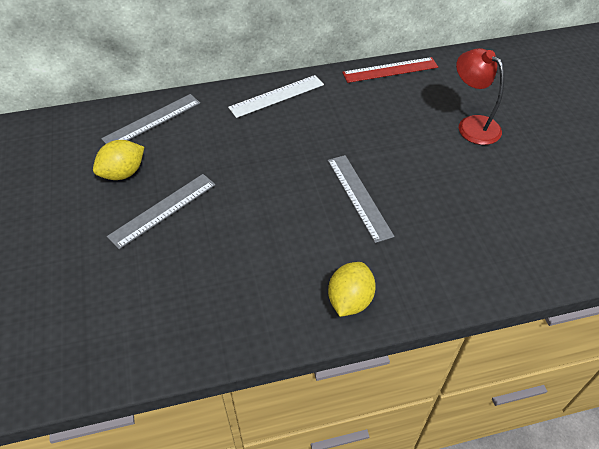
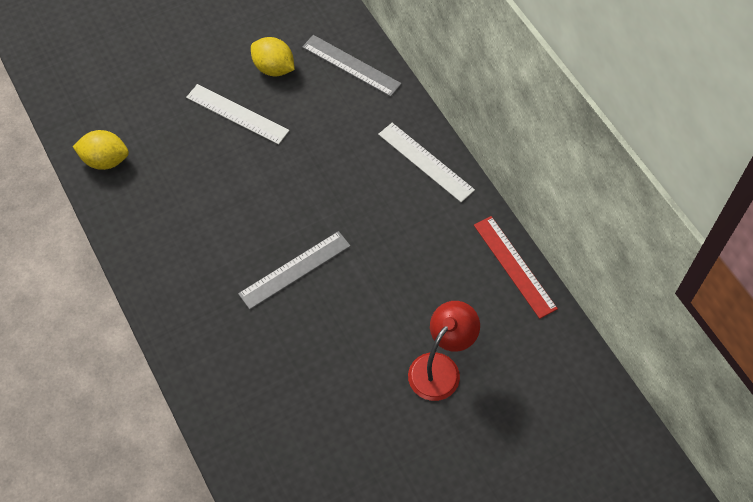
camera: 75 degrees right, 10 degrees up
(163, 210) = (237, 114): grey ruler -> white ruler
(350, 300) = (168, 285): yellow lemon -> yellow lemon (105, 160)

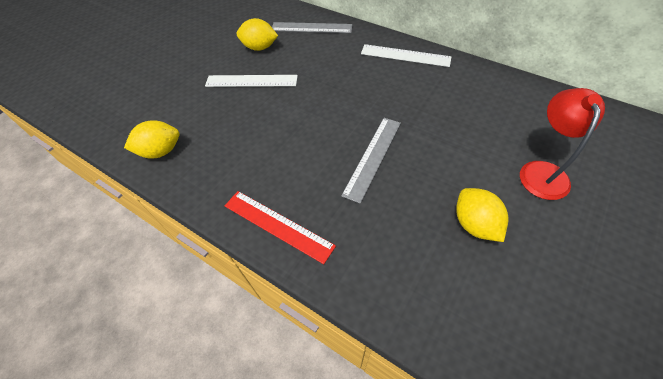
camera: 25 degrees left, 5 degrees down
(333, 381) = (474, 224): none -> yellow lemon
(514, 266) = (520, 86): red ruler -> red ruler (278, 225)

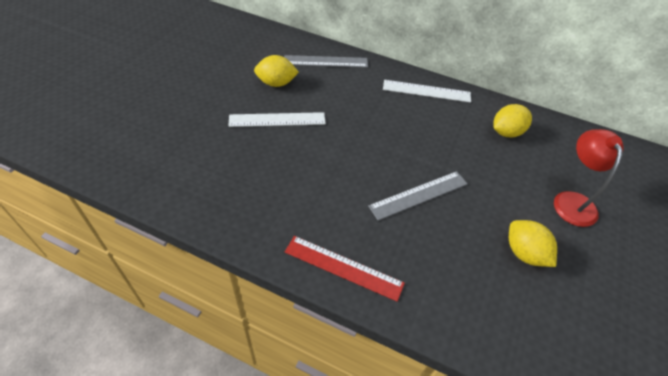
camera: 15 degrees left, 5 degrees down
(161, 151) = (199, 198): yellow lemon -> yellow lemon (506, 132)
(372, 157) = (419, 195): grey ruler -> grey ruler turned 45 degrees clockwise

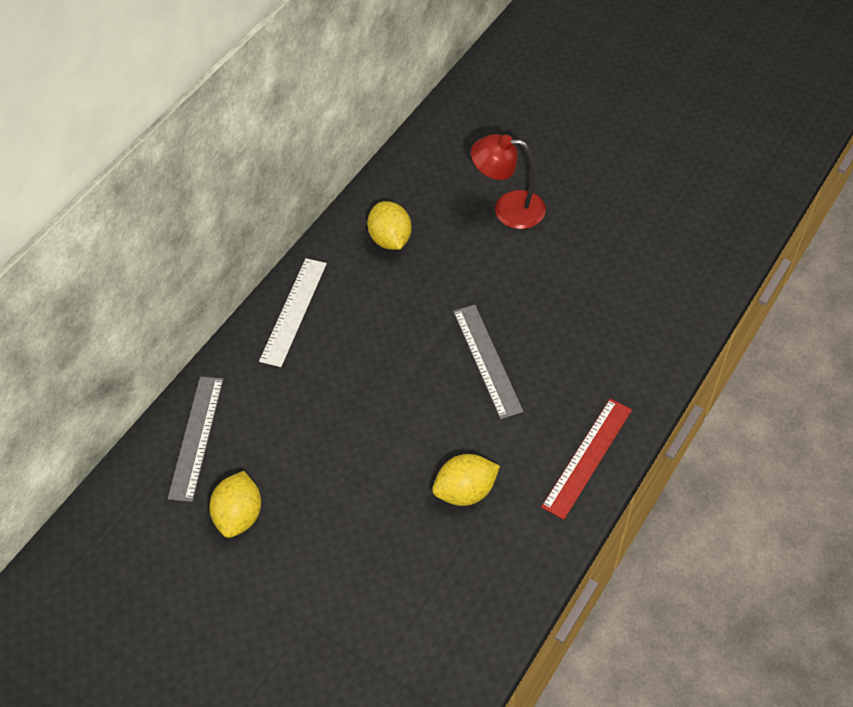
camera: 75 degrees left, 5 degrees up
(277, 120) = (327, 517): white ruler -> none
(524, 253) = (576, 276): yellow lemon -> yellow lemon (465, 491)

